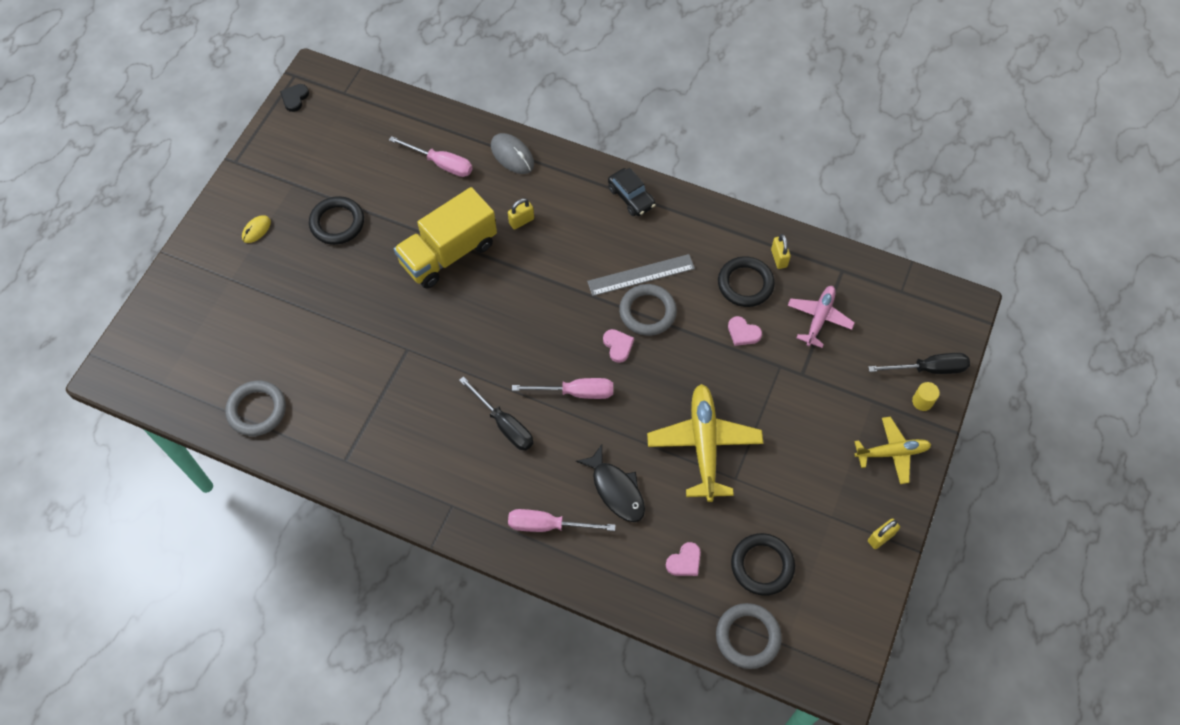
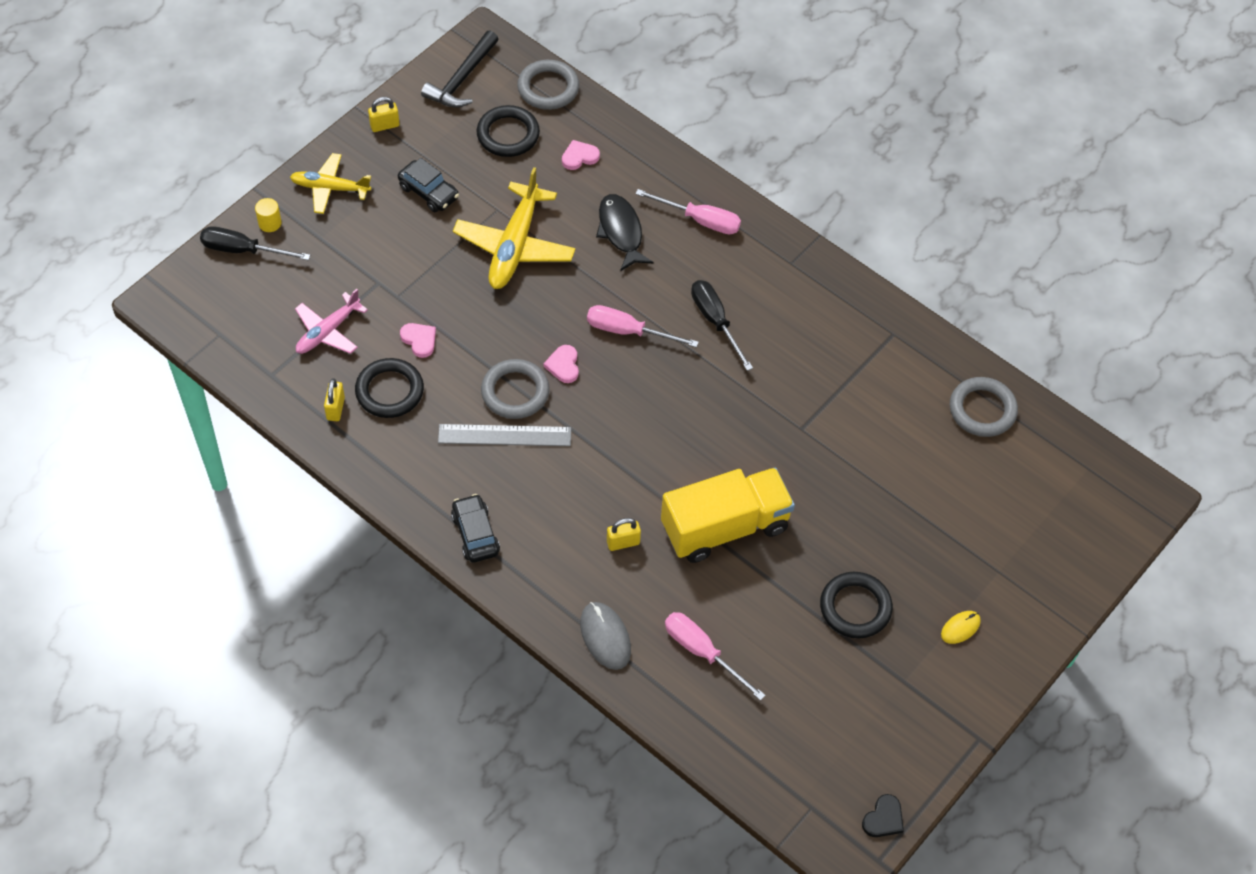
camera: 165 degrees left, 5 degrees down
(804, 476) = (429, 192): none -> black car
(836, 620) = (462, 79): none -> black hammer

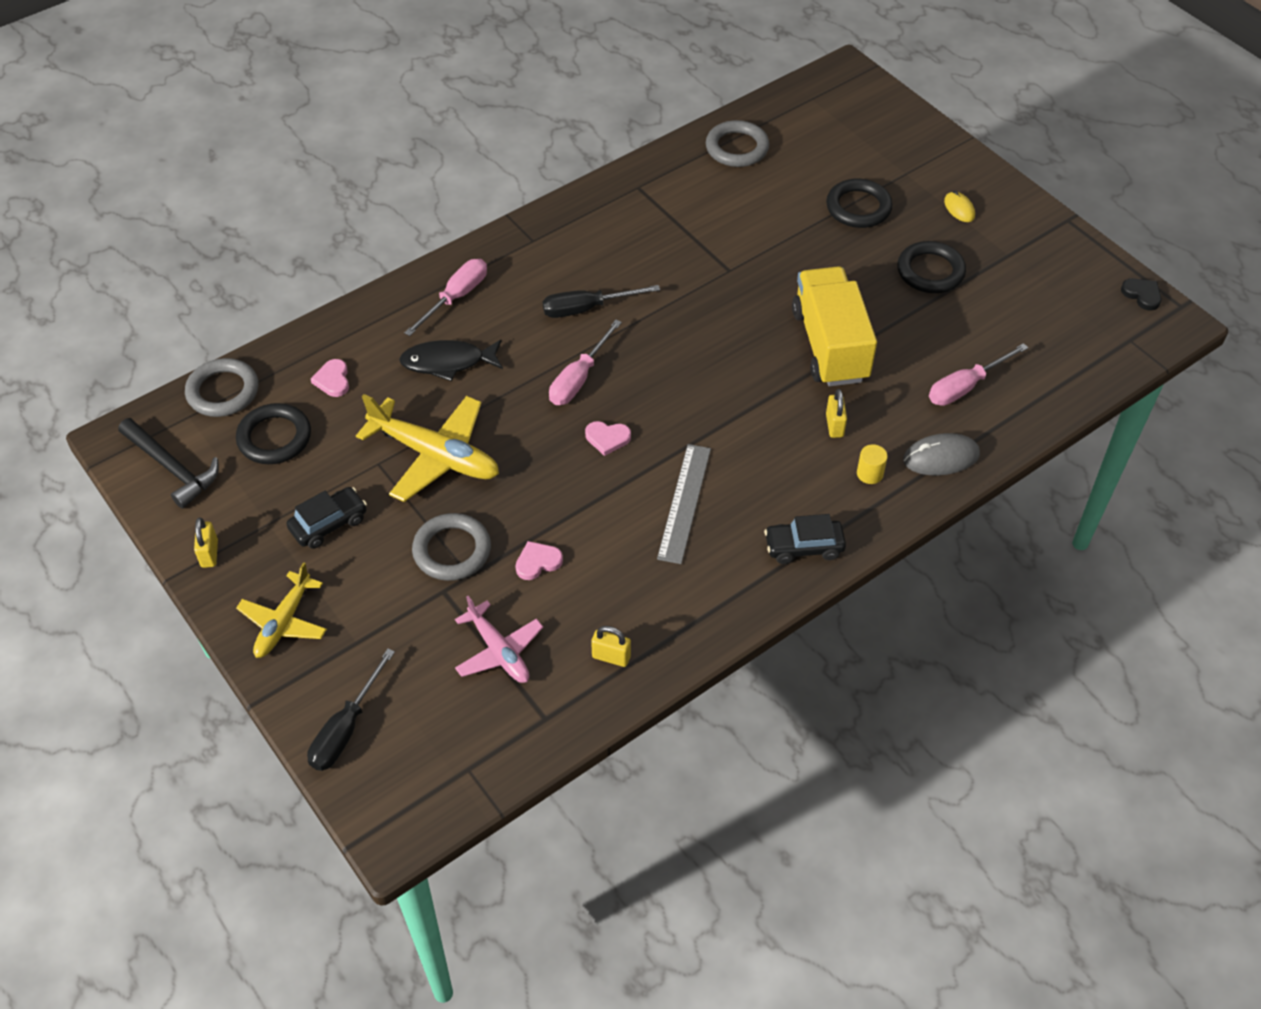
camera: 75 degrees left, 5 degrees down
(270, 223) = (314, 694): yellow cylinder -> yellow cylinder (870, 473)
(389, 391) = (600, 600): black ring -> black ring (858, 207)
(515, 392) = (631, 485): grey ring -> grey ring (452, 550)

